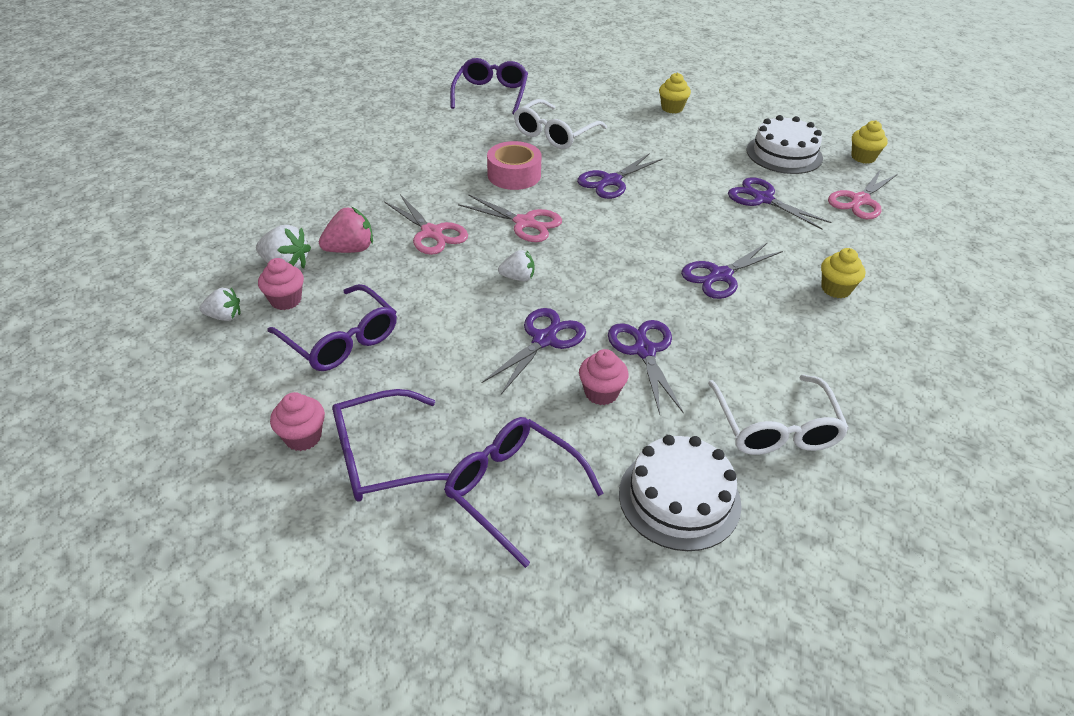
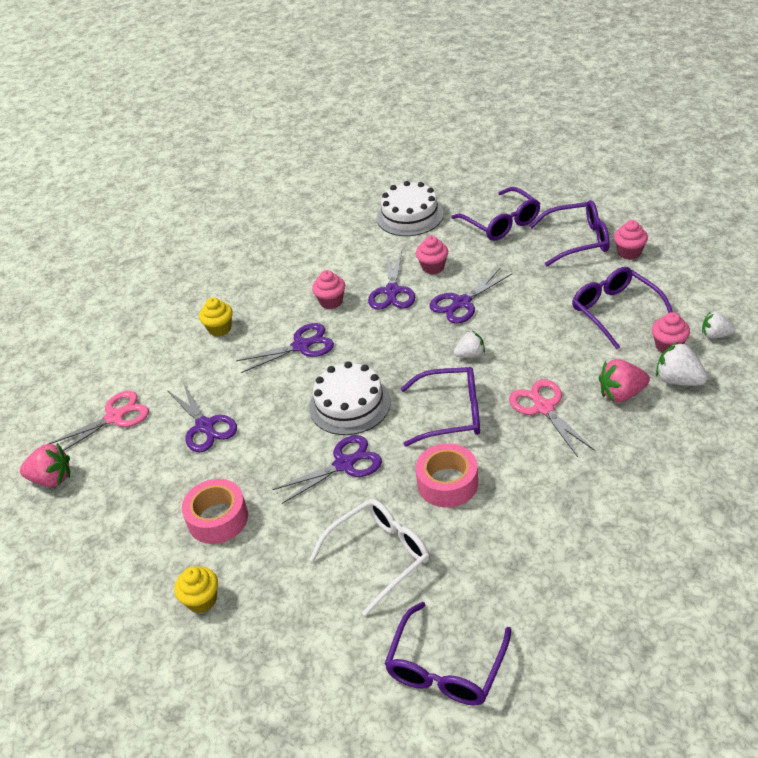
camera: 160 degrees left, 0 degrees up
(518, 278) = (470, 355): white strawberry -> white strawberry turned 150 degrees clockwise
(524, 223) = (451, 413): pink scissors -> purple glasses
(695, 144) = (218, 518): none -> pink tape
(719, 331) = (331, 301): none -> pink cupcake
(775, 428) = (334, 244): white glasses -> none
(784, 154) = (131, 492): white cake -> white cake (349, 404)
(863, 157) = (52, 479): yellow cupcake -> pink strawberry

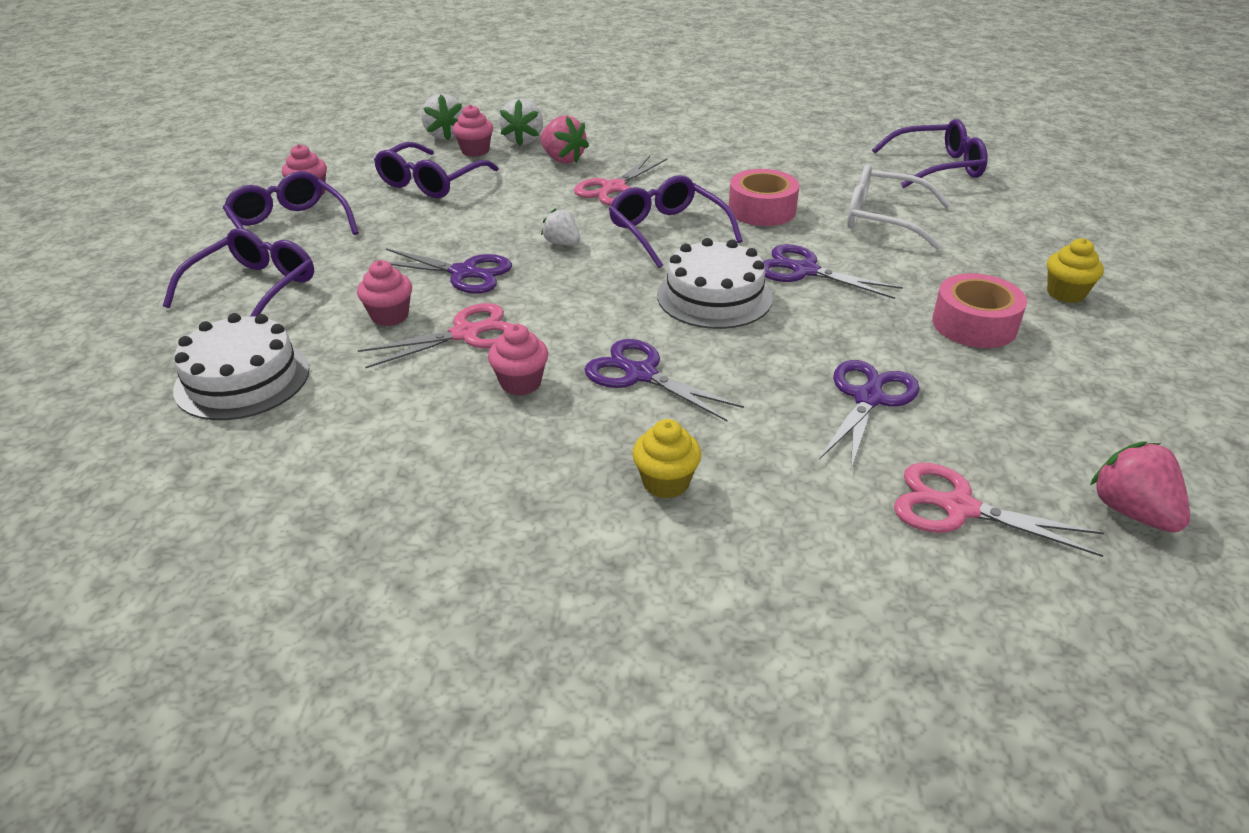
camera: 125 degrees left, 5 degrees down
(392, 291) = (465, 334): purple scissors -> pink scissors
(715, 335) = (445, 135): white strawberry -> white strawberry, size x1.51

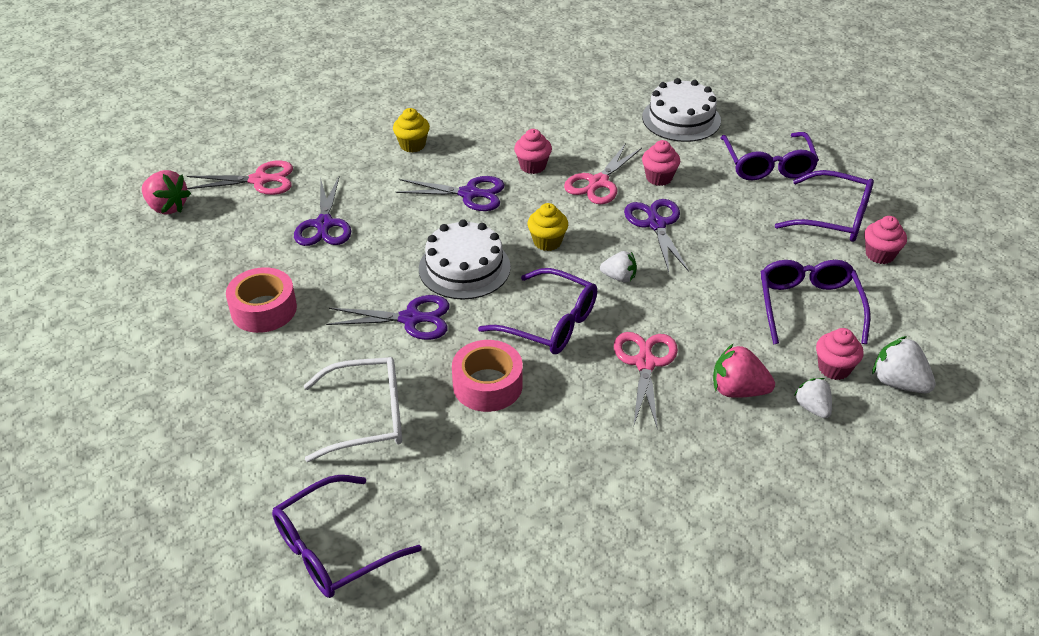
camera: 150 degrees right, 5 degrees up
(464, 273) = (656, 224): purple scissors -> purple scissors turned 90 degrees clockwise
(523, 140) = (812, 407): white strawberry -> white strawberry, size x0.66
(1065, 293) = (190, 371): yellow cupcake -> yellow cupcake (547, 242)

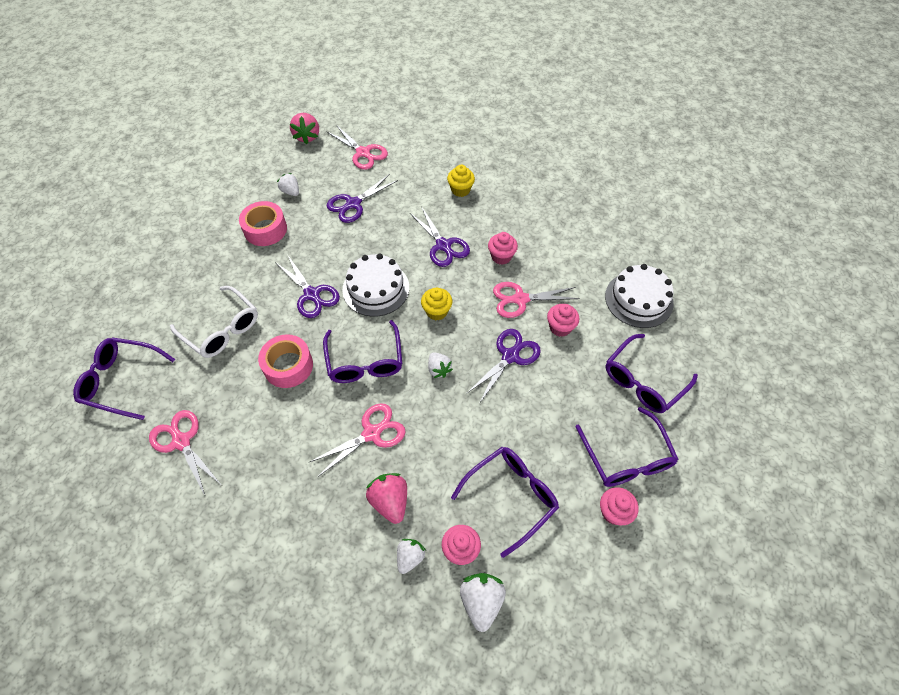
camera: 50 degrees right, 15 degrees up
(235, 261) = (291, 192): none -> white strawberry
(491, 528) = (181, 442): none -> pink scissors

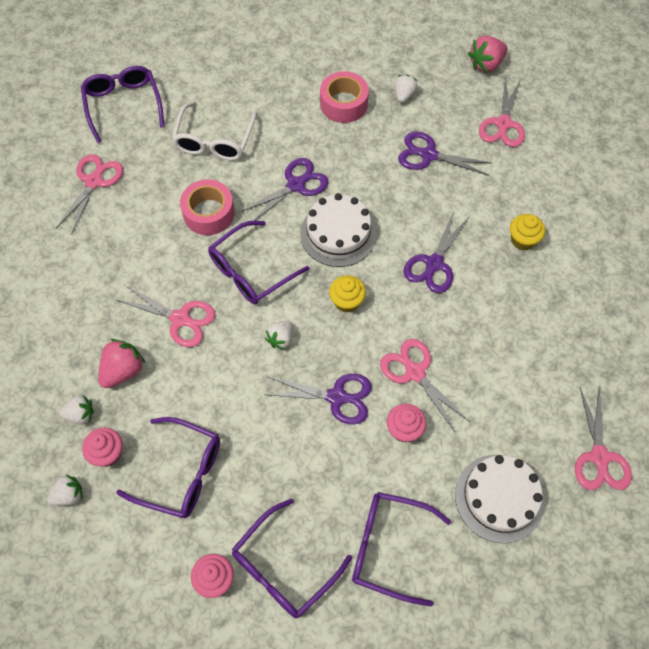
camera: 60 degrees right, 5 degrees up
(311, 294) = (296, 185): purple scissors -> purple scissors turned 150 degrees counterclockwise
(481, 601) = (69, 495): white strawberry -> white strawberry, size x0.66
(501, 257) = (459, 326): pink cupcake -> none
(637, 234) = (599, 457): none -> pink scissors

